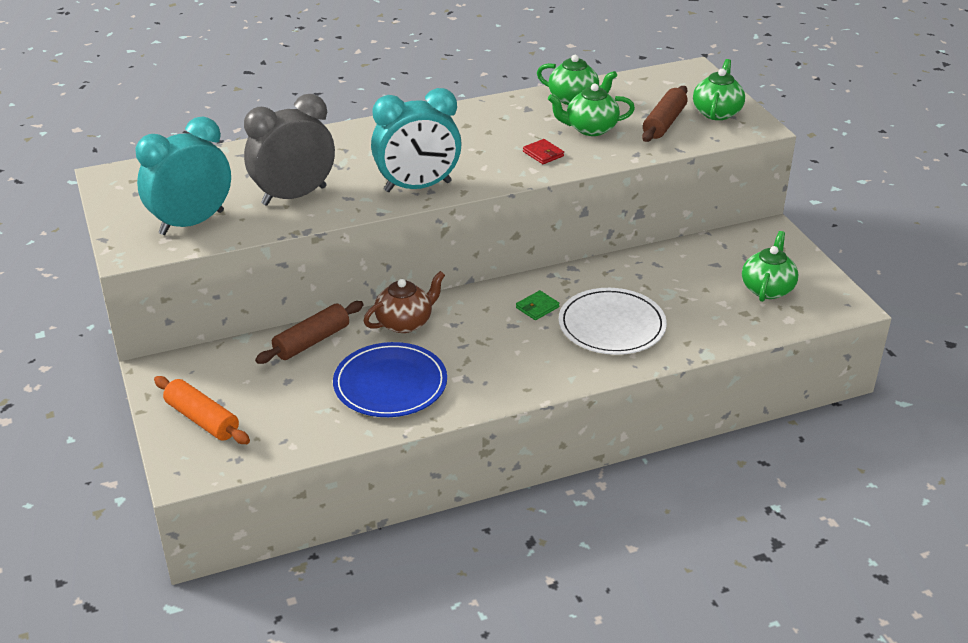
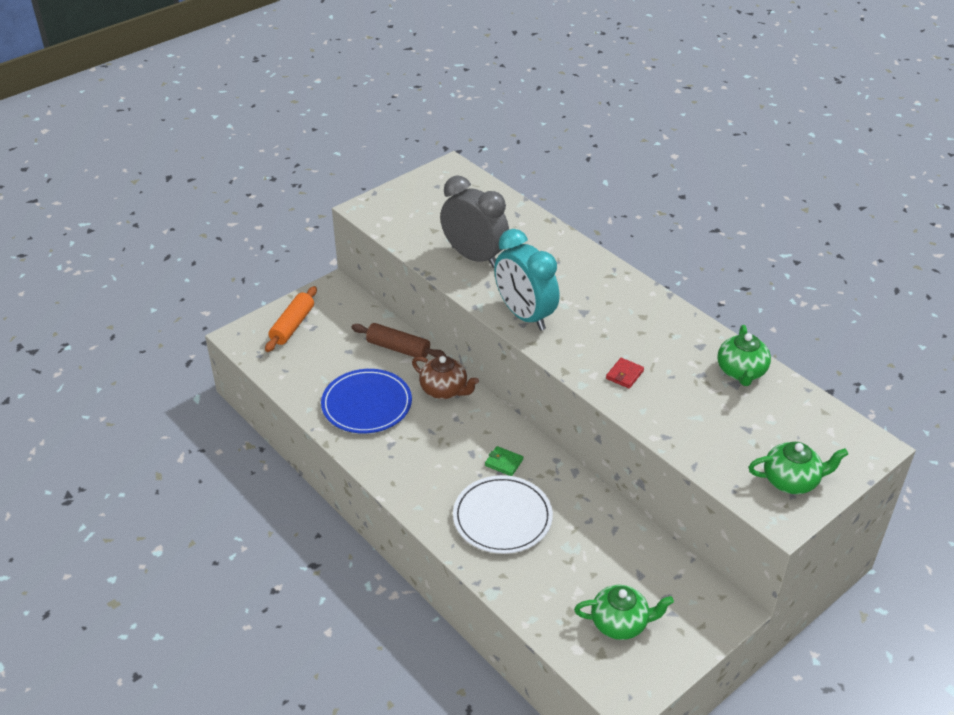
camera: 70 degrees right, 5 degrees up
(192, 223) = (413, 222): turquoise clock -> none
(590, 129) = (691, 395): green teapot -> none
(664, 123) = (740, 444): brown rolling pin -> none

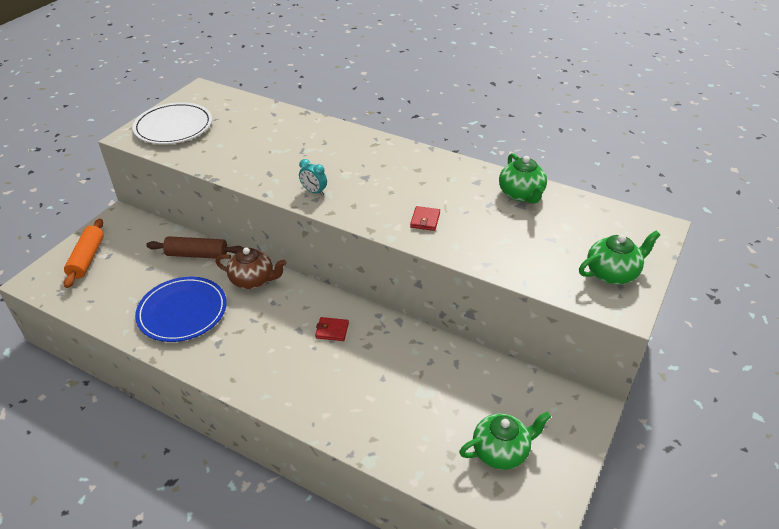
camera: 20 degrees left, 0 degrees up
(474, 257) = (248, 154): grey clock -> none
(502, 517) = (350, 382): white plate -> white plate (173, 127)
(504, 462) = (332, 330): green wallet -> red wallet
(525, 315) = (314, 191): turquoise clock -> turquoise clock, size x0.41

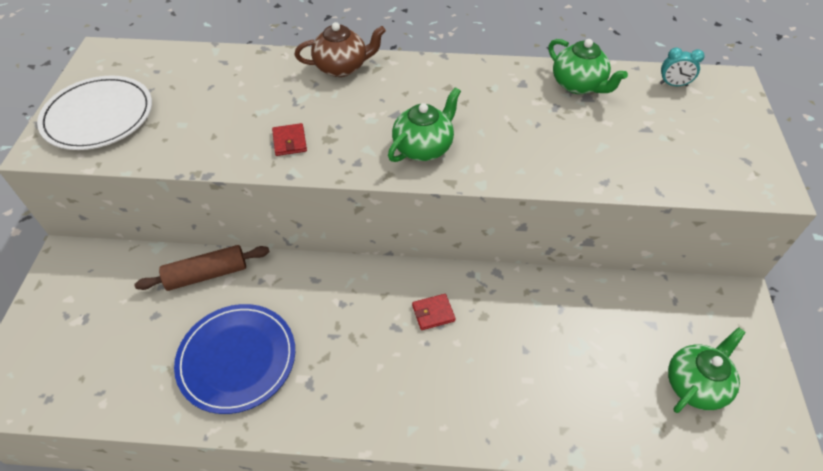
camera: 25 degrees left, 10 degrees up
(87, 258) = (56, 333): orange rolling pin -> none
(253, 280) = (300, 283): brown teapot -> brown teapot (342, 67)
(314, 191) = (348, 153): turquoise clock -> turquoise clock (673, 84)
(425, 220) = (502, 149): red wallet -> red wallet (289, 141)
(612, 273) = (731, 149): green teapot -> green teapot (423, 147)

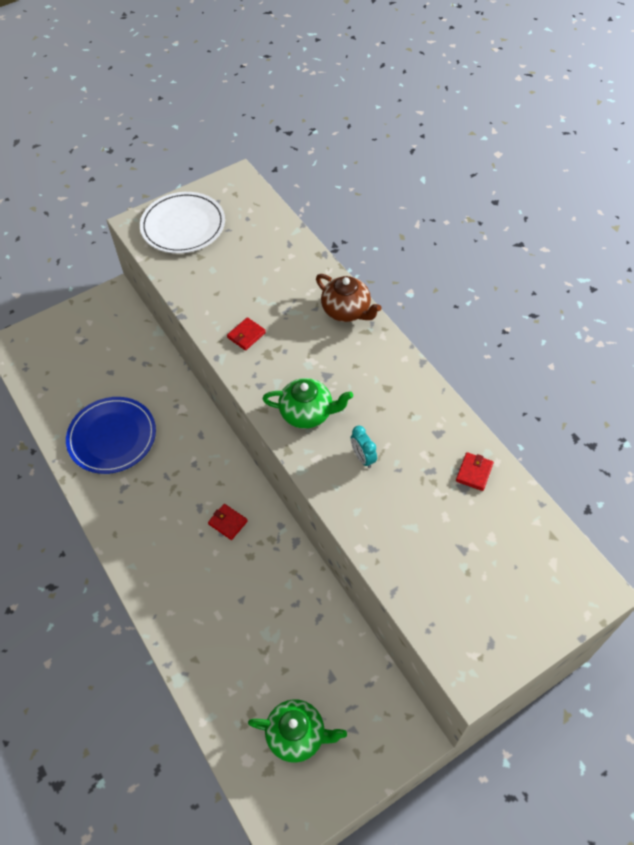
camera: 55 degrees right, 5 degrees up
(207, 274) = (158, 374): brown rolling pin -> none
(578, 85) = (474, 472): green teapot -> red wallet
(673, 84) = (544, 543): turquoise clock -> turquoise clock (363, 458)

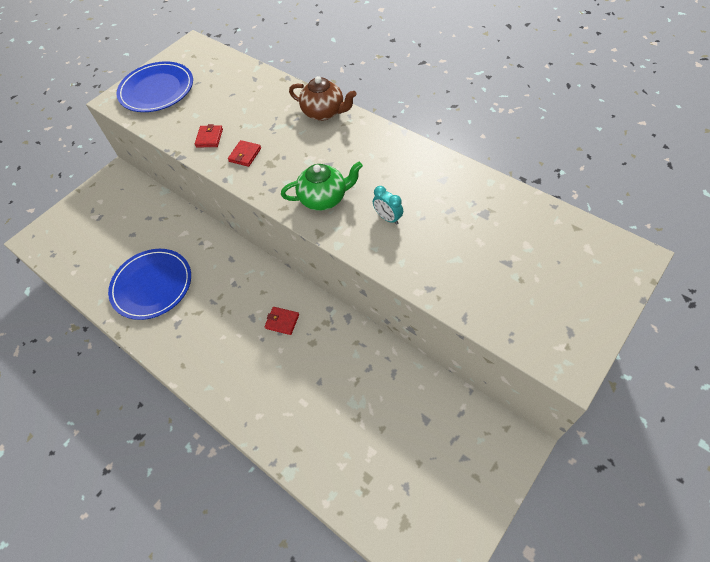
camera: 15 degrees left, 0 degrees up
(183, 226) = (157, 90): white plate -> blue plate
(297, 735) = (417, 481): green teapot -> none
(474, 472) = (487, 200): red wallet -> red wallet (209, 138)

